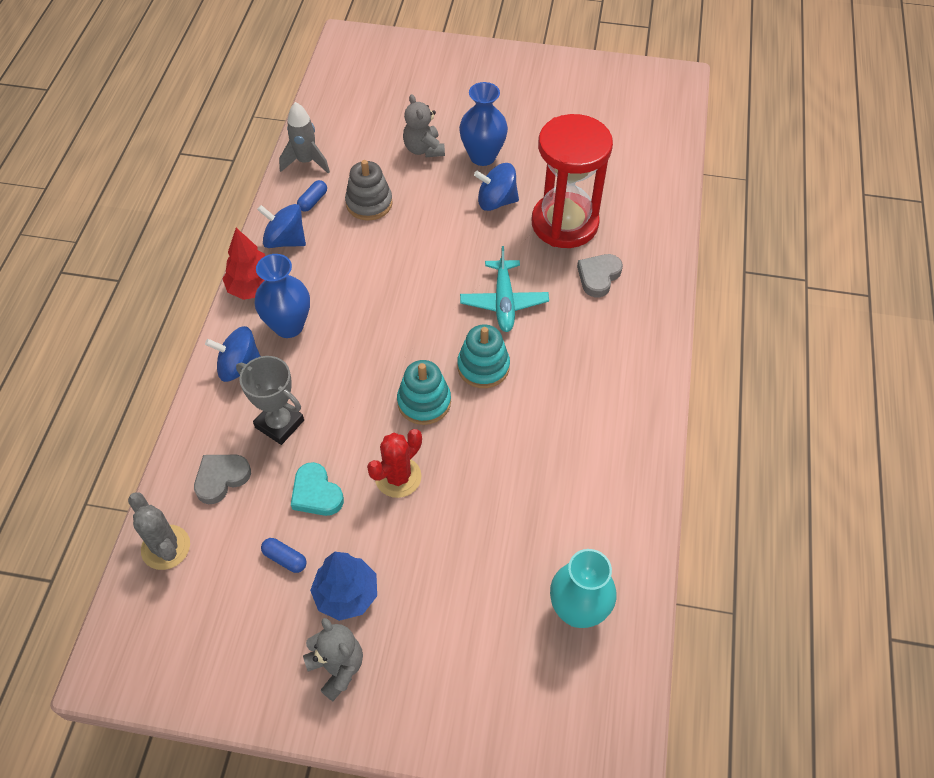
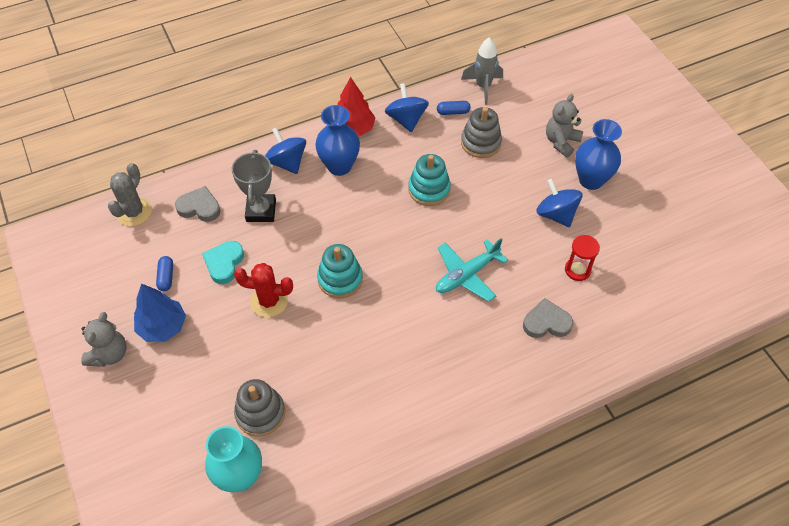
camera: 55 degrees right, 0 degrees up
(483, 367) = (398, 296): turquoise stacking toy -> turquoise stacking toy (429, 189)
(521, 555) = (260, 413): none -> grey stacking toy
(564, 223) = (577, 270): red hourglass -> red hourglass, size x0.41

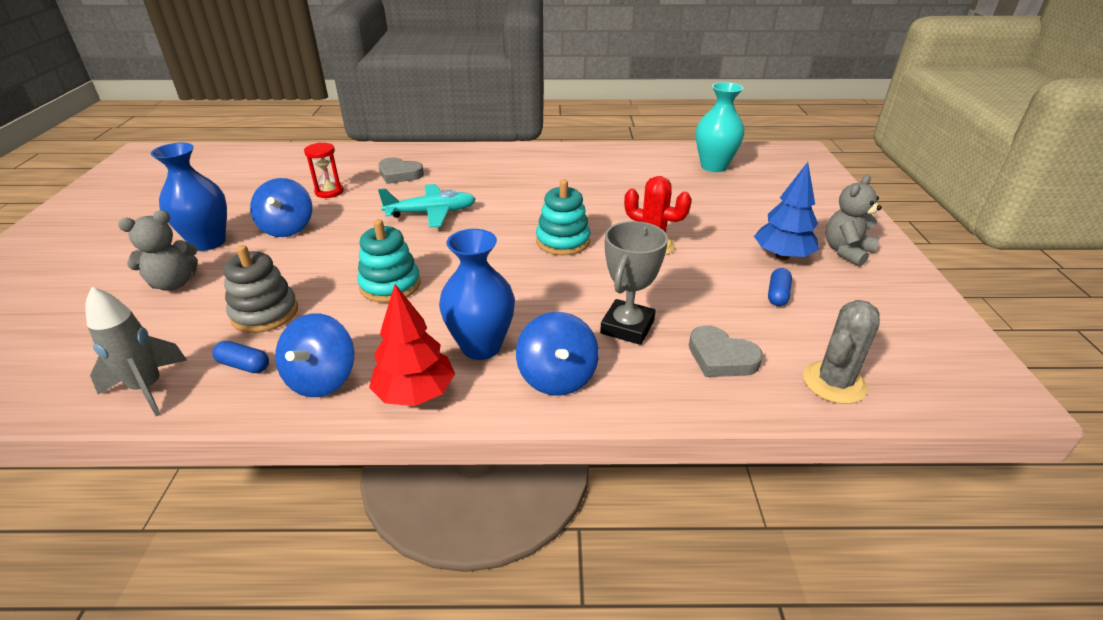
camera: 155 degrees left, 20 degrees down
(224, 263) = (696, 287): turquoise heart -> none
(260, 413) = (687, 187): grey stacking toy -> none

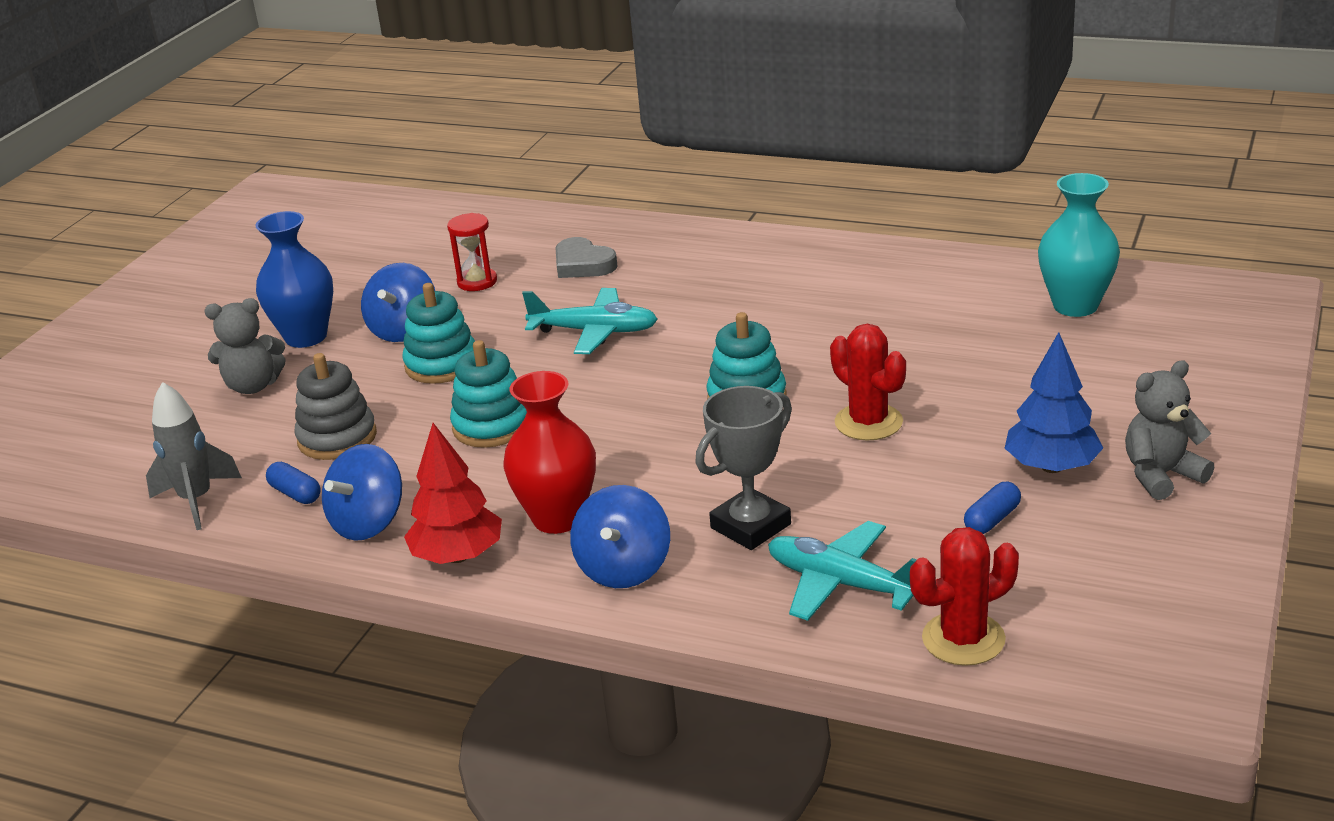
camera: 25 degrees right, 5 degrees down
(329, 248) = (442, 364): none -> turquoise stacking toy
(481, 346) = (558, 518): blue vase -> red vase
(721, 357) = (841, 583): grey heart -> turquoise plane
(834, 383) = (963, 639): grey cactus -> red cactus

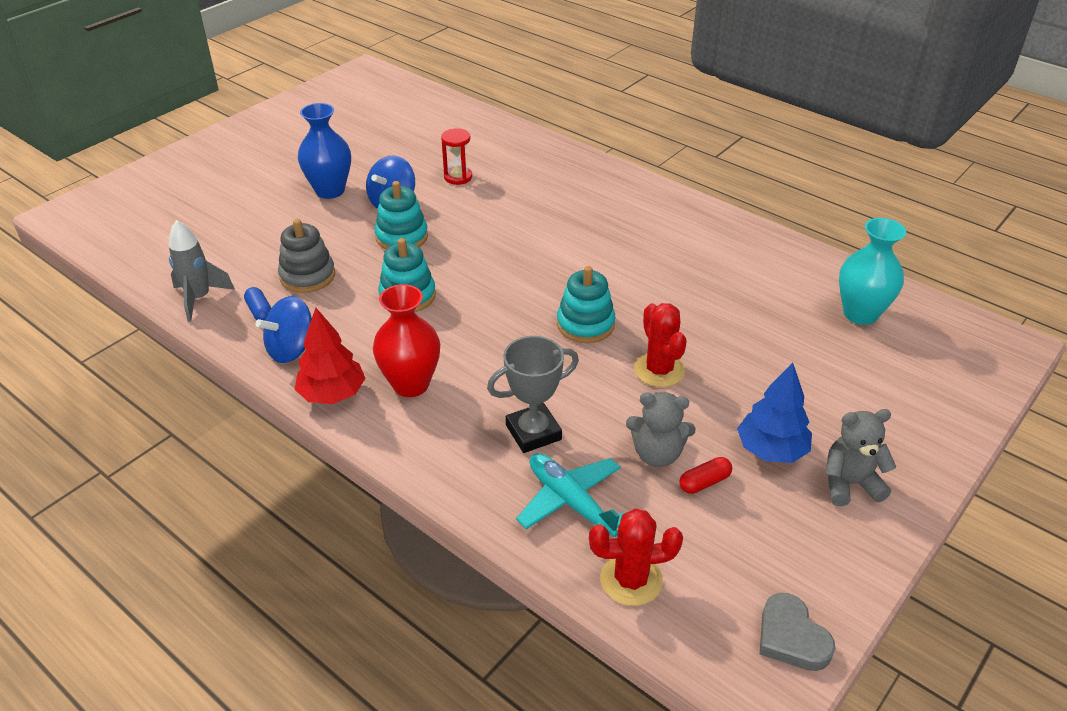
camera: 15 degrees right, 10 degrees up
(253, 386) = (279, 220): grey teddy bear -> grey teddy bear (657, 454)
(583, 264) = (533, 182): grey heart -> grey heart (791, 637)
(595, 332) = (513, 239): turquoise plane -> none
(624, 568) = (432, 440): blue spinning top -> none
(992, 519) = (704, 482): blue capsule -> red capsule

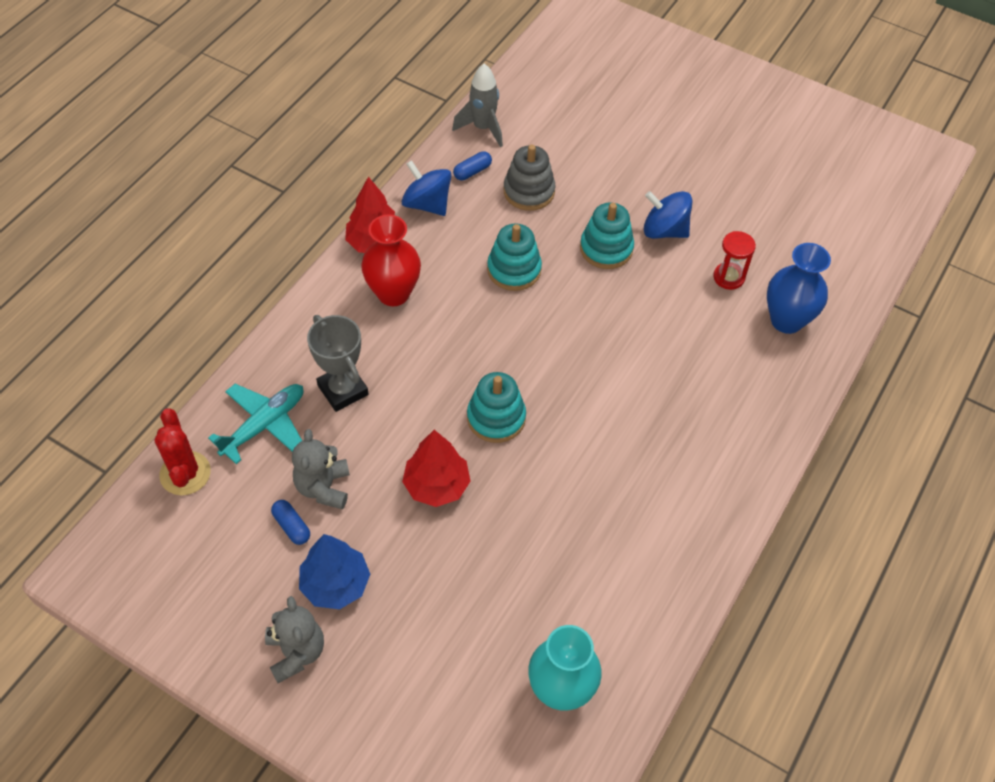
camera: 80 degrees right, 15 degrees up
(330, 190) = (671, 177): blue vase -> blue vase (786, 320)
(659, 370) = (436, 485): red cactus -> red tree
(704, 482) = (291, 526): red capsule -> blue capsule
(791, 637) = (128, 590): grey heart -> none

